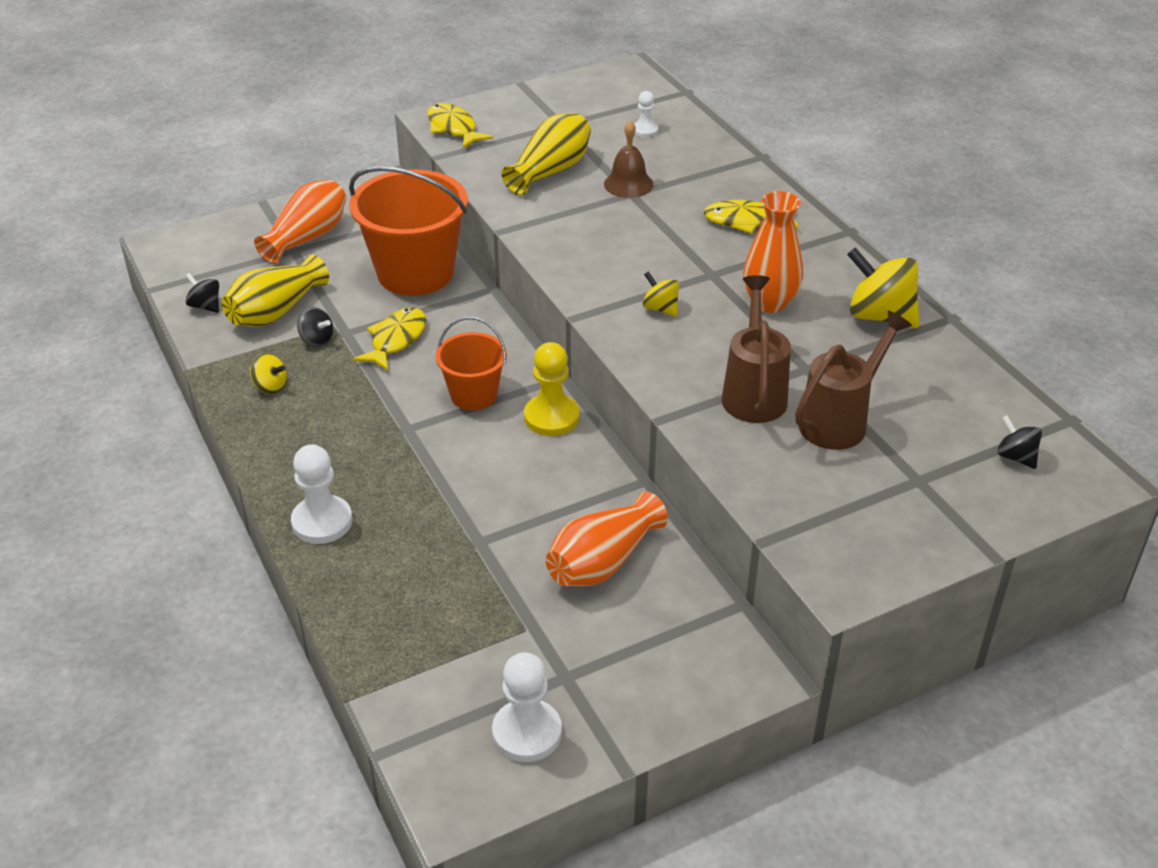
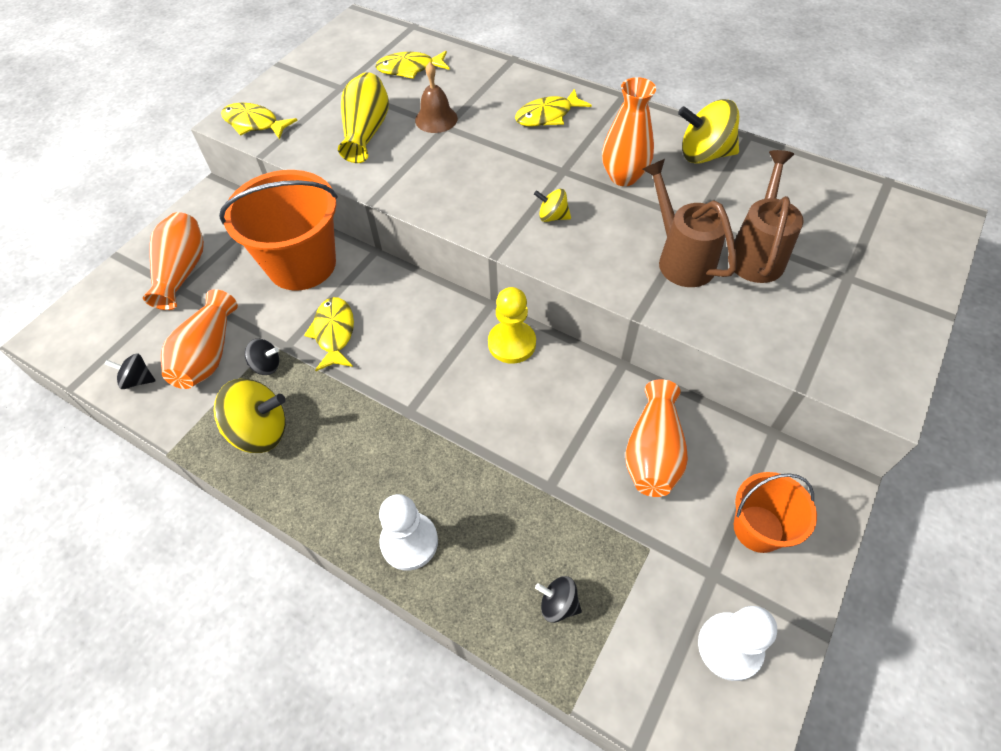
camera: 30 degrees left, 15 degrees up
(270, 386) = (260, 431): yellow spinning top -> yellow spinning top, size x1.90
(276, 311) = (208, 355): yellow vase -> orange vase
(473, 395) = (436, 353): orange bucket -> orange bucket (758, 528)
(645, 130) = (409, 69): white pawn -> yellow fish
(1015, 457) = (886, 227): black spinning top -> black spinning top (558, 604)

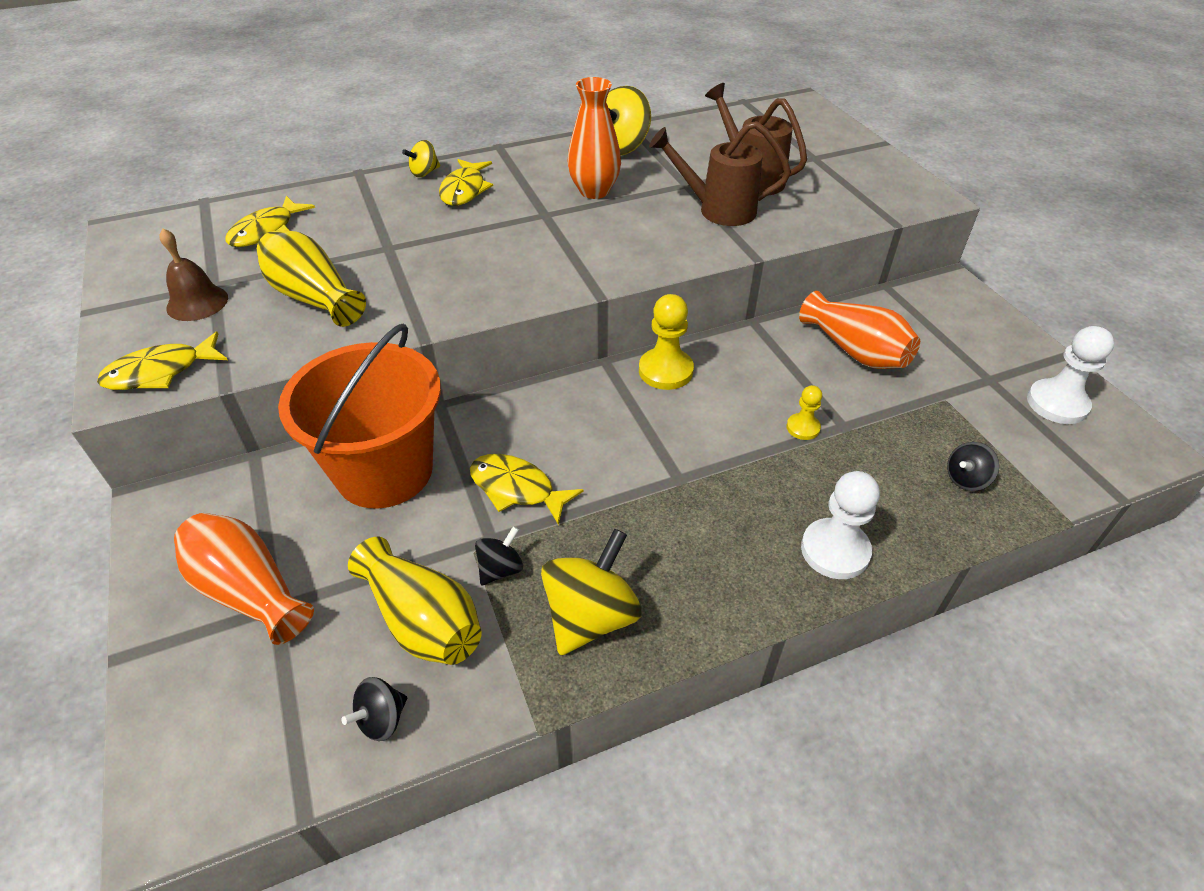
camera: 55 degrees left, 10 degrees down
(208, 355) = (423, 620): orange vase -> yellow vase
(436, 119) = (368, 248): brown bell -> brown bell (197, 303)
(523, 460) = (803, 428): none -> yellow pawn
(552, 217) = (593, 245): yellow spinning top -> yellow spinning top (424, 173)
(758, 528) = (964, 337): orange bucket -> none

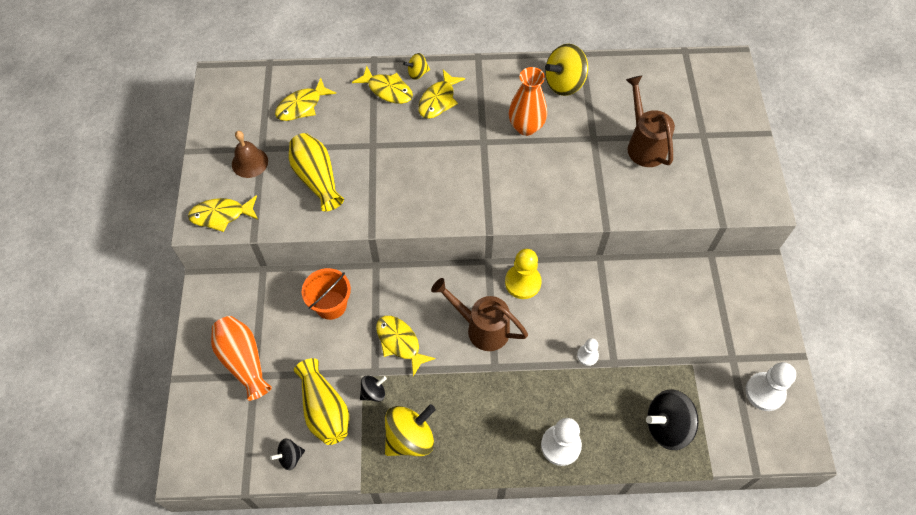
camera: 20 degrees right, 15 degrees up
(384, 471) = (331, 305): orange bucket -> orange bucket, size x0.55
(389, 194) = (387, 90): none -> yellow fish
(718, 210) = (603, 172): brown watering can -> brown watering can (481, 328)
(803, 428) = (587, 355): yellow pawn -> white pawn
(855, 351) = (655, 306): orange vase -> none
(966, 479) = (667, 426): black spinning top -> black spinning top, size x1.90

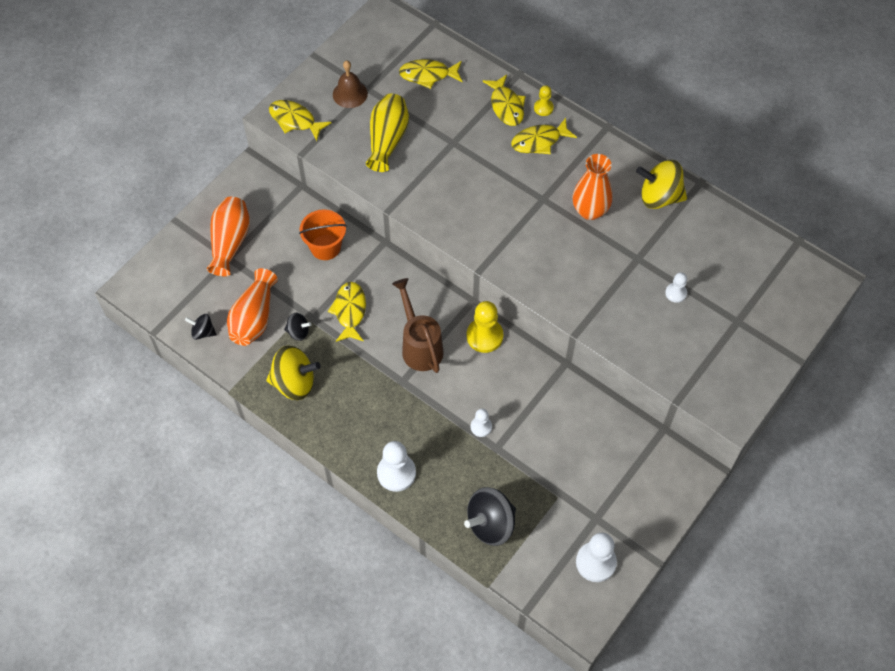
camera: 40 degrees right, 0 degrees up
(324, 410) = (254, 318): yellow vase -> orange vase
(417, 73) = (543, 108): yellow spinning top -> yellow pawn
(644, 145) = (676, 293): brown watering can -> white pawn
(667, 426) = (490, 524): black spinning top -> black spinning top turned 60 degrees counterclockwise

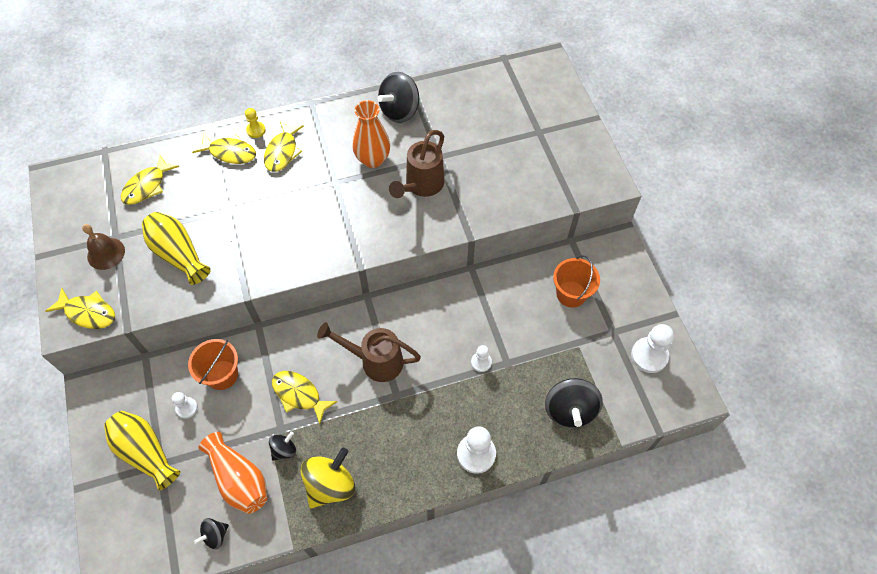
camera: 55 degrees left, 0 degrees up
(230, 242) = (145, 452): orange vase -> yellow vase
(295, 120) = (88, 312): yellow fish -> yellow fish turned 135 degrees counterclockwise
(484, 336) = (404, 308): yellow pawn -> none
(595, 264) = (421, 185): none -> brown watering can
(606, 460) = (571, 294): none -> orange bucket
(659, 197) = (399, 111): yellow spinning top -> black spinning top
(676, 293) = (487, 152): white pawn -> white pawn (187, 408)

